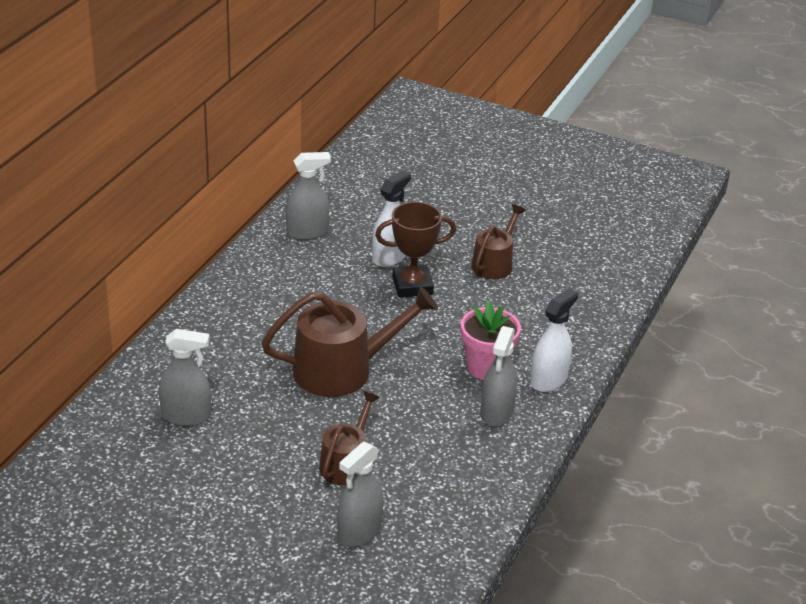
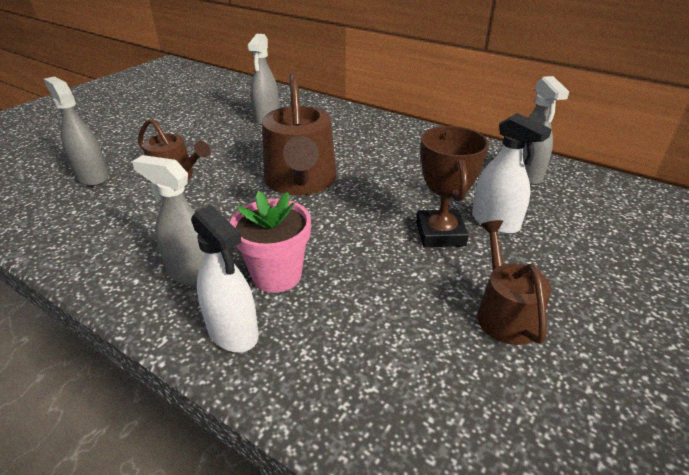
camera: 100 degrees right, 0 degrees up
(494, 263) = (504, 313): brown watering can -> brown watering can turned 135 degrees counterclockwise

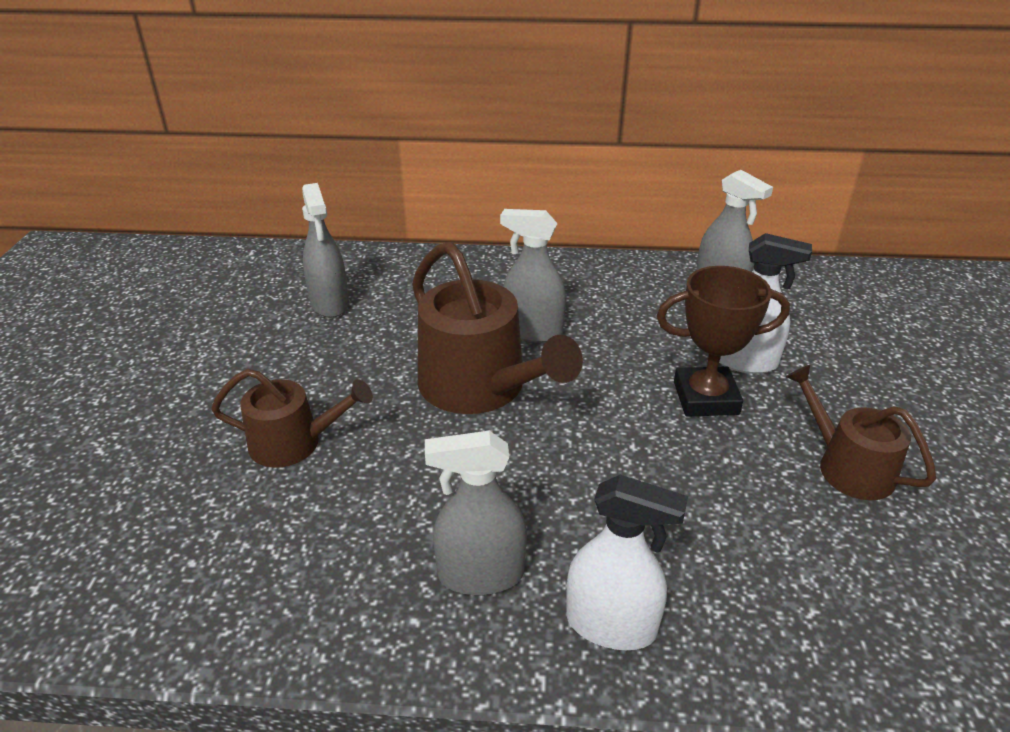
camera: 30 degrees left, 0 degrees up
(92, 177) = (154, 494): grey spray bottle -> grey spray bottle (532, 331)
(276, 275) = (585, 529): pink flower pot -> none
(440, 234) = (705, 398): brown trophy -> brown trophy turned 60 degrees counterclockwise

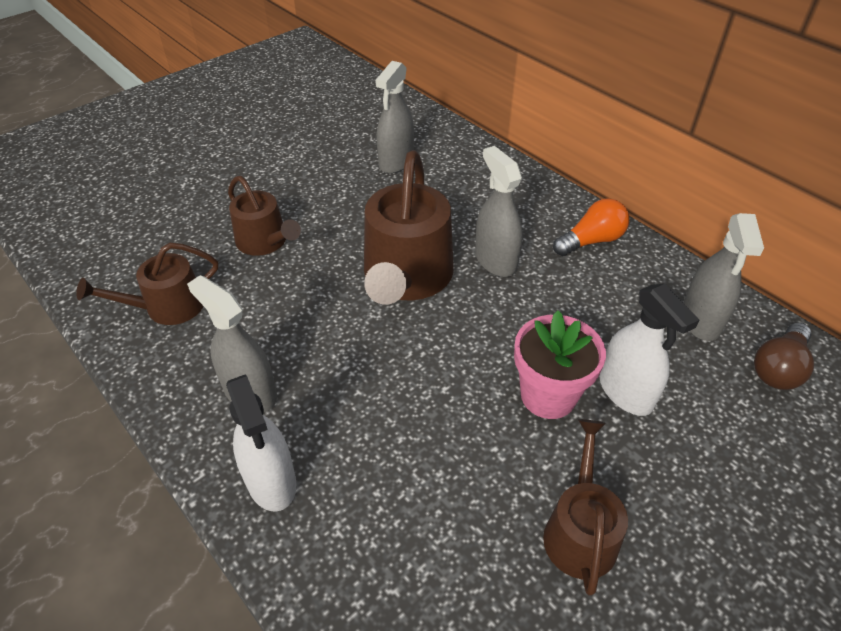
camera: 45 degrees right, 10 degrees up
(270, 571) = (167, 307): none -> brown watering can
(580, 278) = (591, 241): none -> orange light bulb
(705, 398) = (548, 396): brown trophy -> pink flower pot
(797, 290) = (778, 368): none -> brown light bulb

